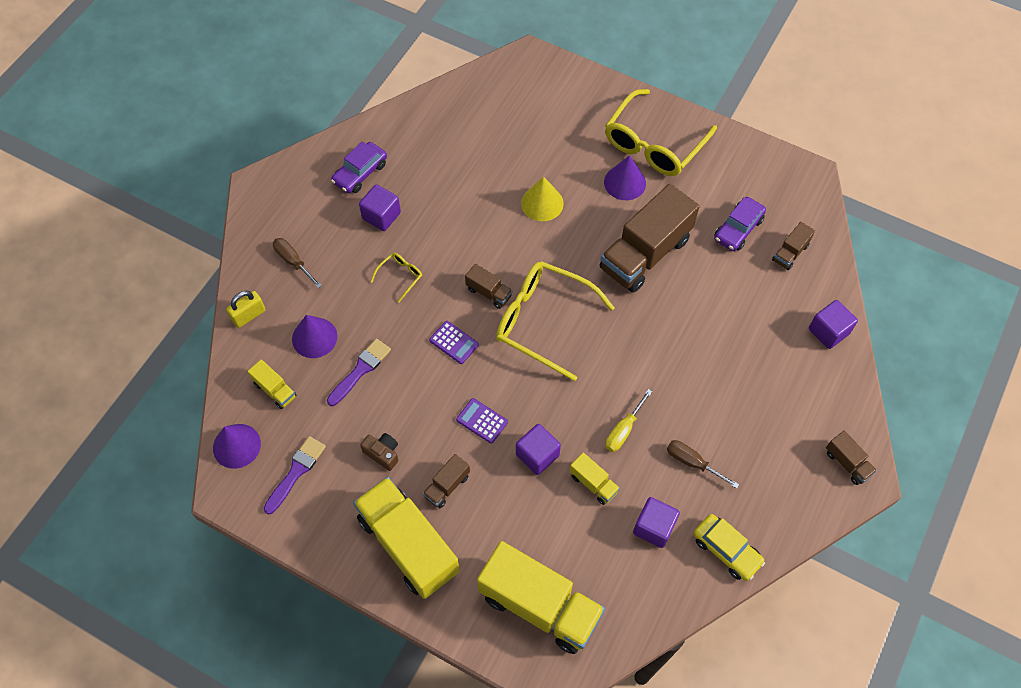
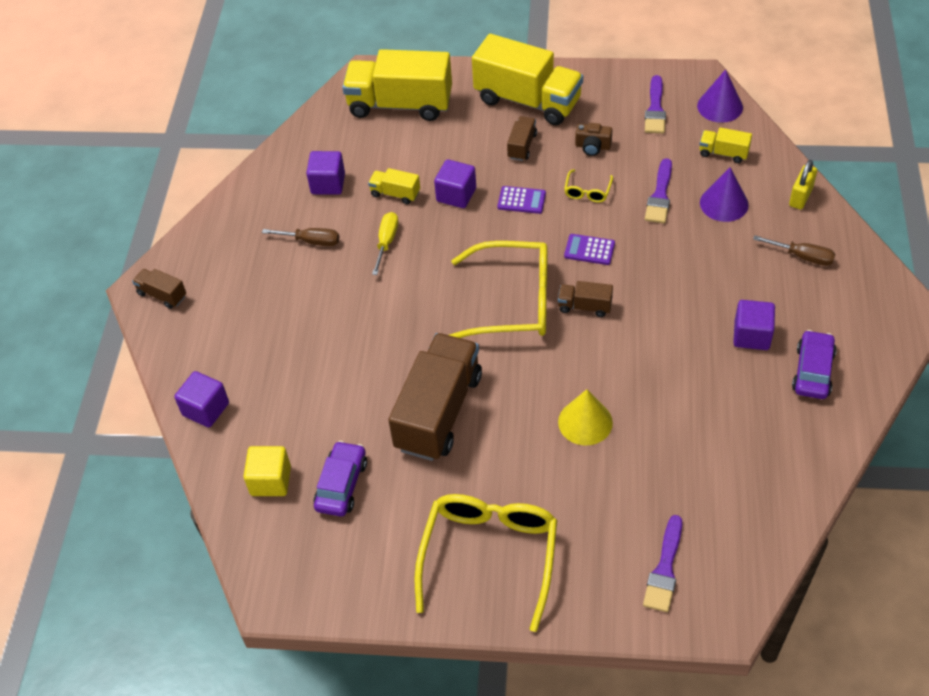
camera: 160 degrees right, 10 degrees down
(400, 276) = (685, 286): yellow glasses -> yellow glasses (587, 191)
(546, 95) = (664, 569): none -> purple brush
(625, 182) = (501, 488): purple cone -> none
(726, 550) = (258, 191): yellow car -> none
(790, 253) = (270, 481): brown truck -> yellow cube

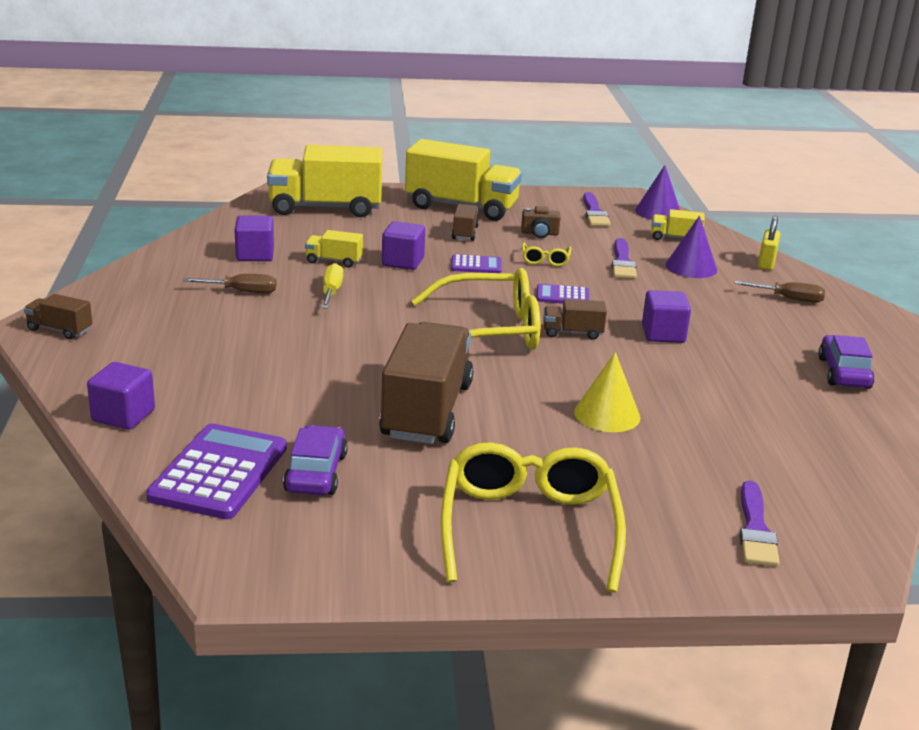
camera: 15 degrees left, 25 degrees down
(270, 481) = (219, 472): yellow cube -> purple calculator
(751, 335) = (764, 350): purple cube -> purple cube (663, 334)

